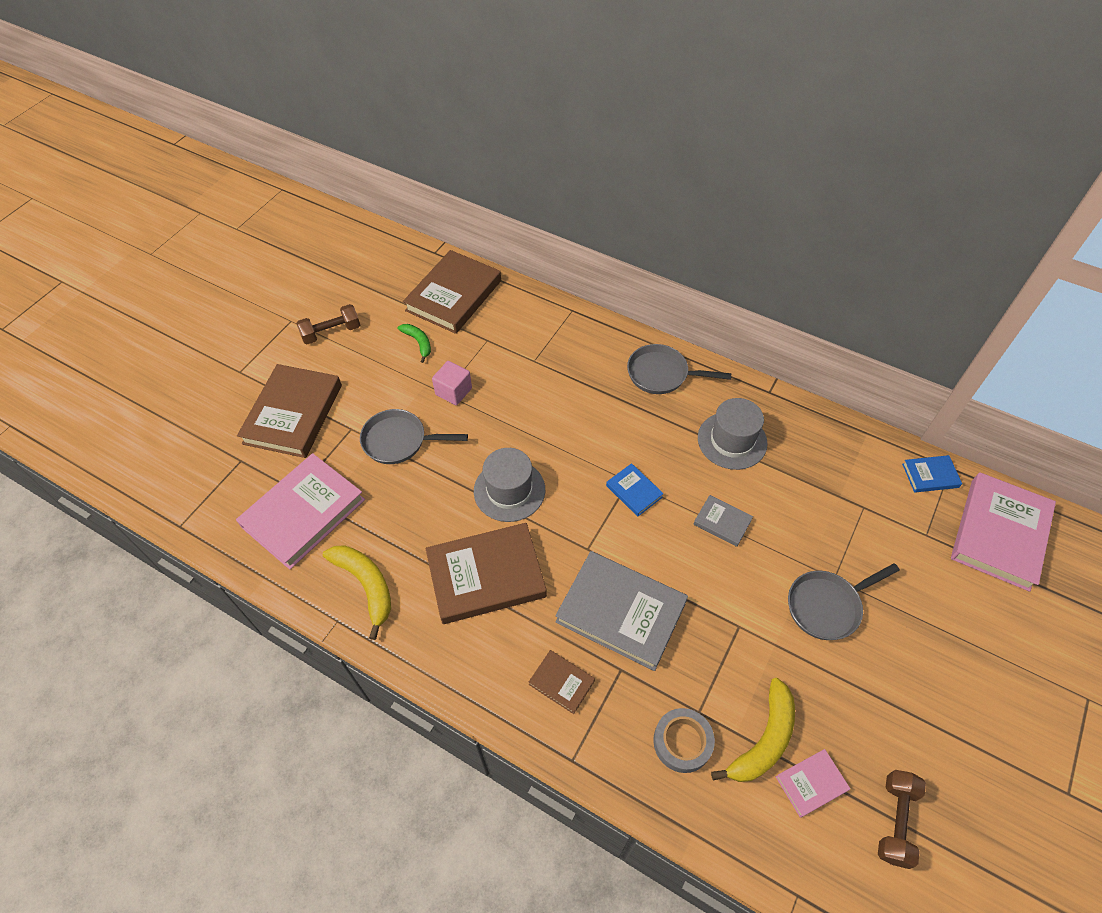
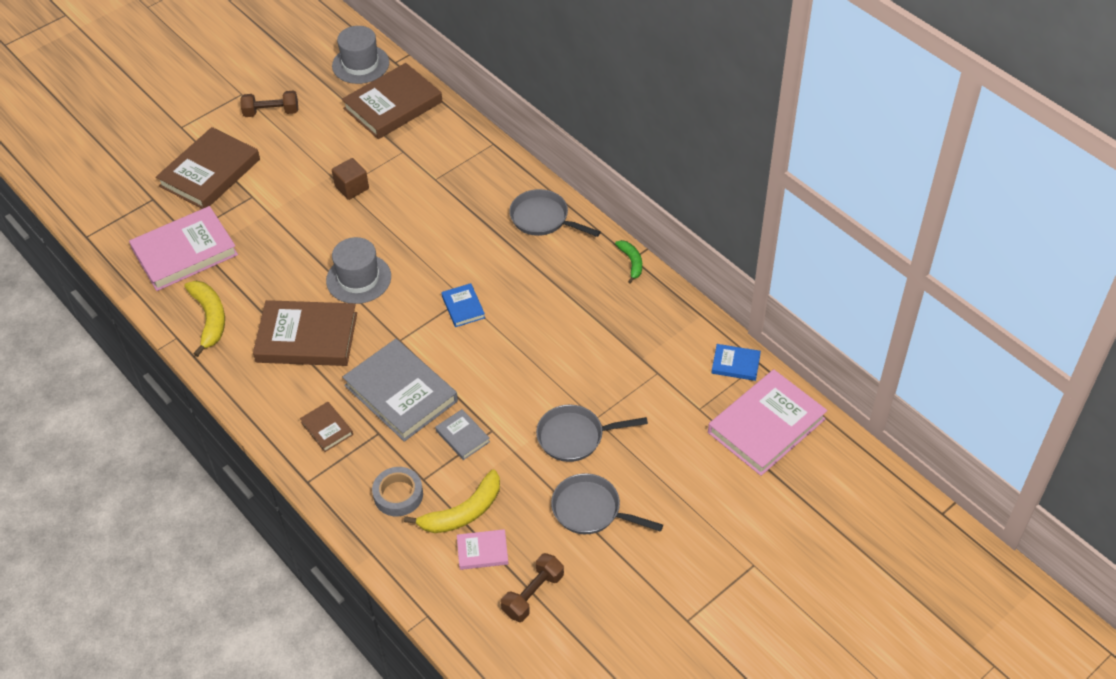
camera: 20 degrees right, 5 degrees down
(399, 441) = (286, 216): grey pan -> grey pan (591, 510)
(418, 342) = (342, 139): green banana -> green banana (631, 262)
(453, 391) = (352, 187): pink cube -> brown cube
(722, 522) = (524, 351): grey book -> grey book (462, 436)
(732, 440) = (573, 289): grey hat -> grey hat (360, 64)

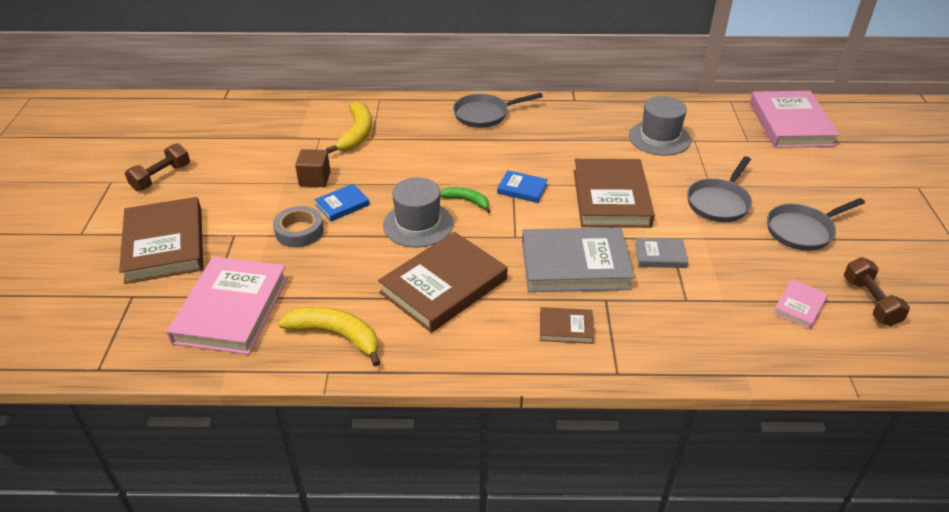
camera: 50 degrees left, 10 degrees down
(360, 64) = (196, 112): grey hat -> grey hat (659, 138)
(393, 105) = (265, 120): brown book -> brown book (611, 198)
(398, 495) = (690, 323): grey tape -> grey tape (299, 231)
(463, 512) = (745, 296): yellow banana -> yellow banana (356, 134)
(631, 262) = (577, 102): green banana -> green banana (466, 201)
(735, 364) = (721, 109): blue book -> blue book (342, 205)

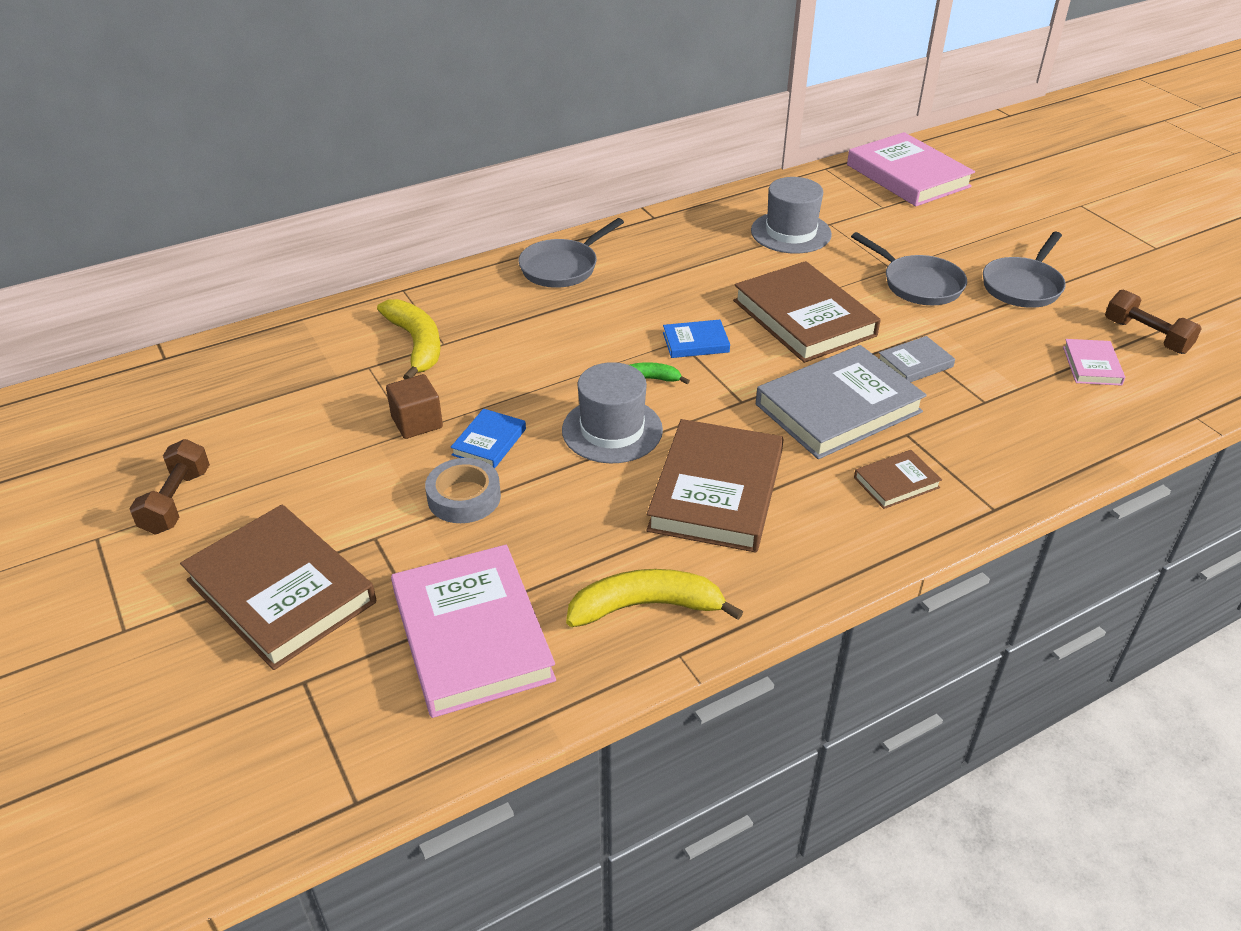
camera: 30 degrees left, 0 degrees up
(719, 202) = (918, 284): grey pan -> grey pan turned 45 degrees counterclockwise

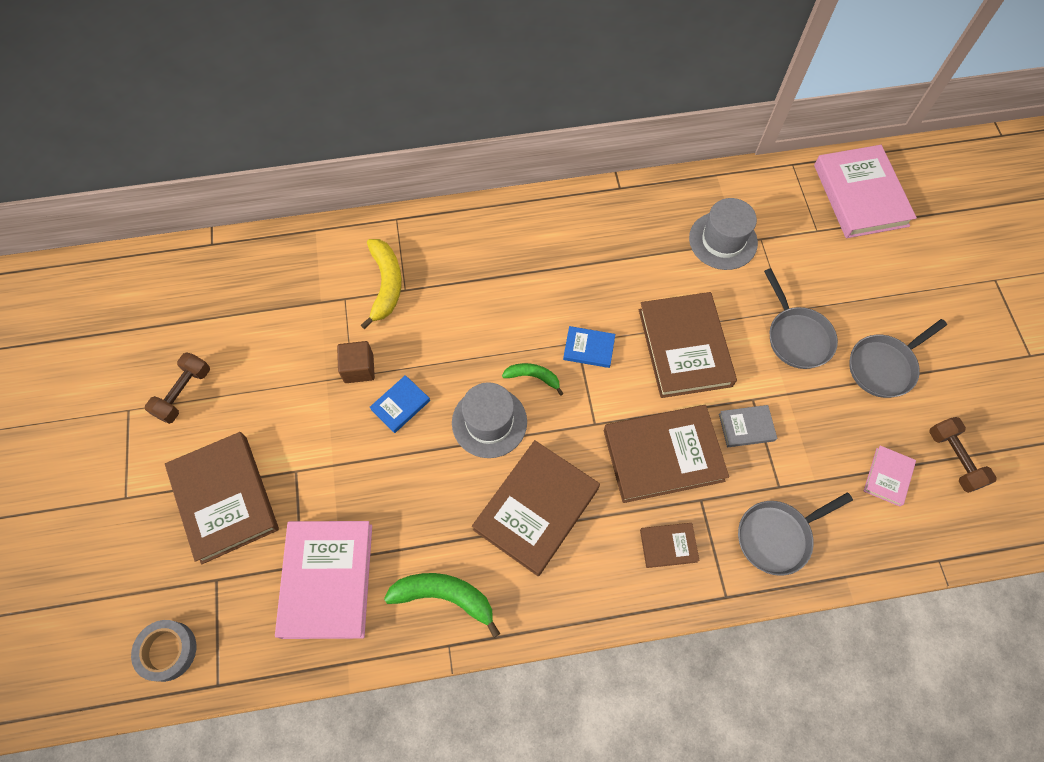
camera: 20 degrees right, 25 degrees up
(464, 497) = (365, 454): grey tape -> grey tape (167, 651)
(562, 267) = (523, 229): grey pan -> grey pan (777, 536)
(646, 606) = (444, 597): yellow banana -> green banana
(838, 408) = (663, 455): grey book -> brown book

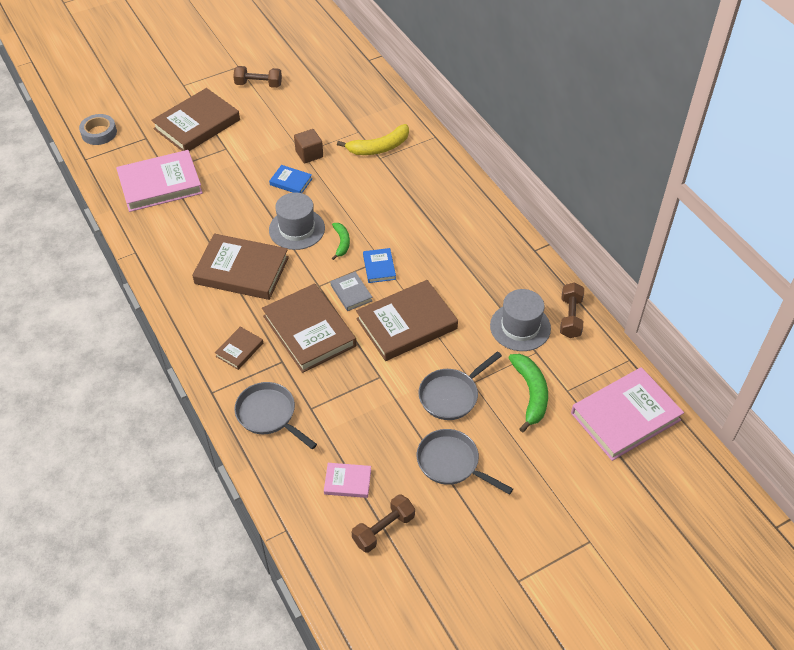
camera: 70 degrees right, 15 degrees down
(444, 597) = (166, 241): green banana -> green banana (530, 393)
(668, 545) = (239, 350): brown book -> brown book turned 60 degrees clockwise
(724, 192) = (570, 317): none -> brown dumbbell
(746, 427) = (353, 377): grey book -> grey book (351, 293)

